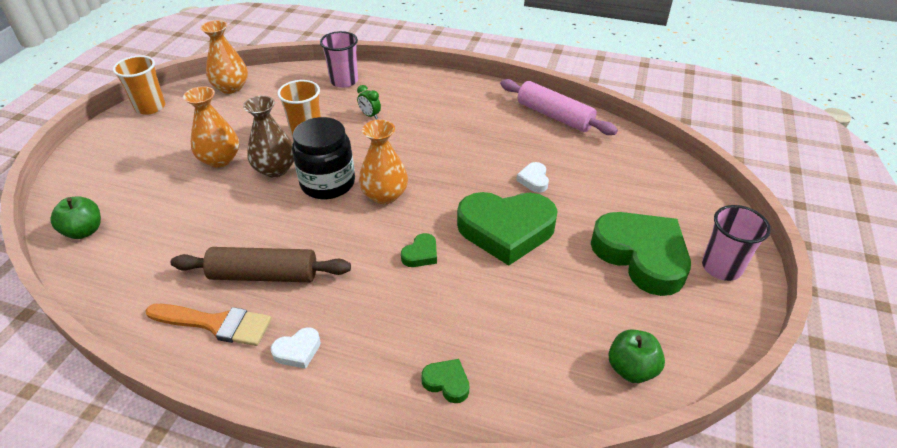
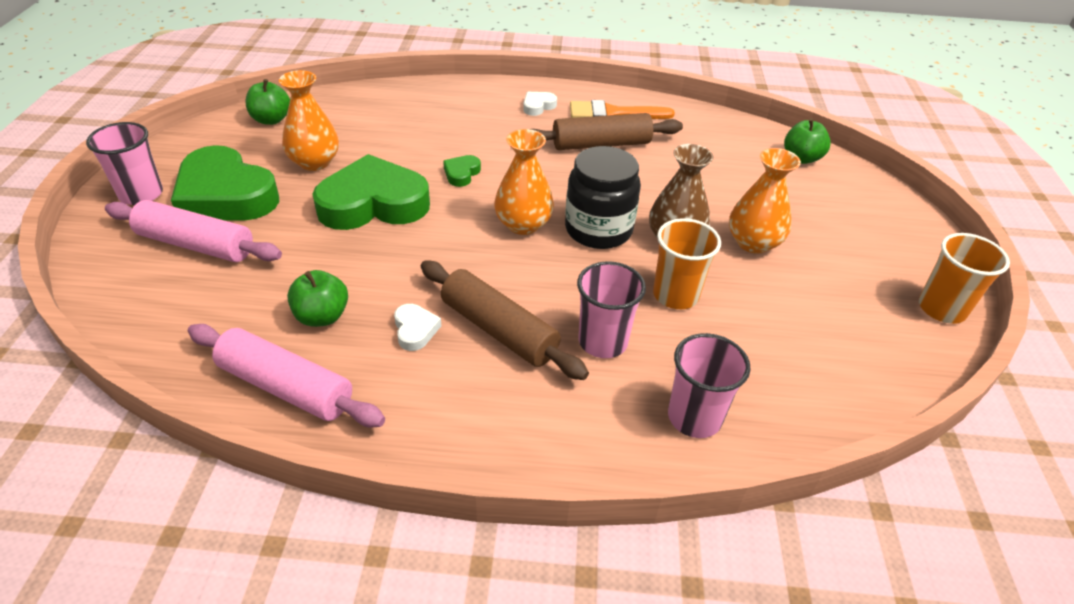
camera: 165 degrees right, 0 degrees up
(231, 87) = (872, 368): orange vase -> orange vase (314, 162)
(370, 115) = (603, 341): green clock -> pink cup
(429, 128) = (498, 330): none -> brown rolling pin
(447, 382) = (418, 101): green heart -> none
(534, 180) = (335, 265): white heart -> white heart (415, 330)
(539, 148) = (322, 316): none -> green apple
(645, 209) = (196, 245): none -> pink rolling pin

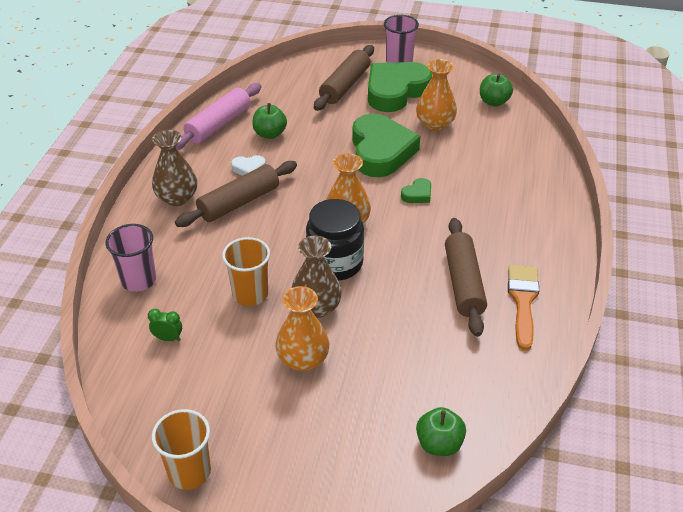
camera: 100 degrees right, 0 degrees up
(196, 245) = (344, 85): pink rolling pin -> brown rolling pin
(461, 173) = (417, 194): green heart -> green heart turned 105 degrees clockwise
(497, 408) = (177, 198): none -> brown vase
(538, 106) = (531, 248): white heart -> none
(603, 341) = (215, 248): pink cup -> none
(782, 361) = (168, 338): none -> green clock

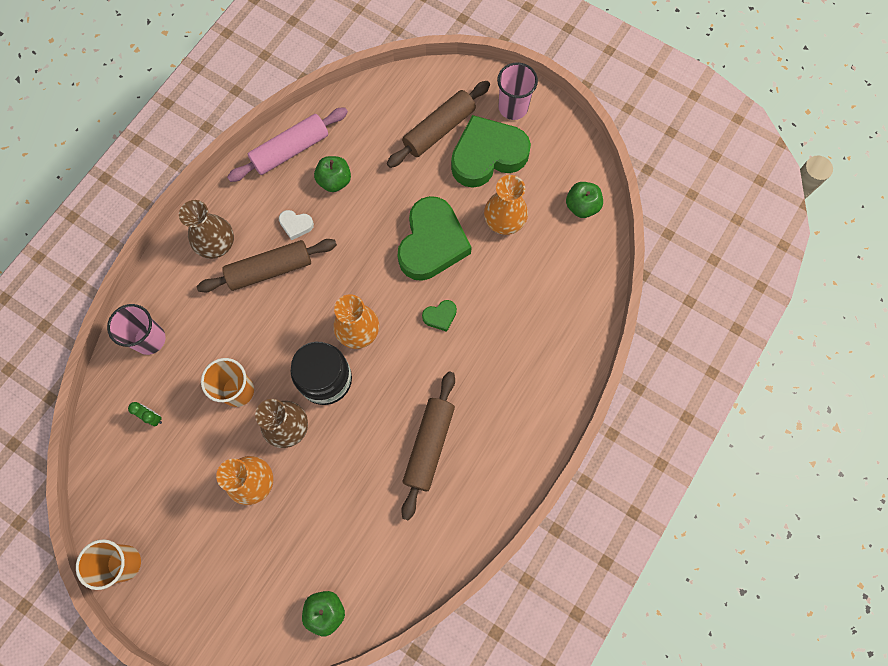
camera: 20 degrees right, 30 degrees up
(523, 301) = (471, 486): orange brush -> none

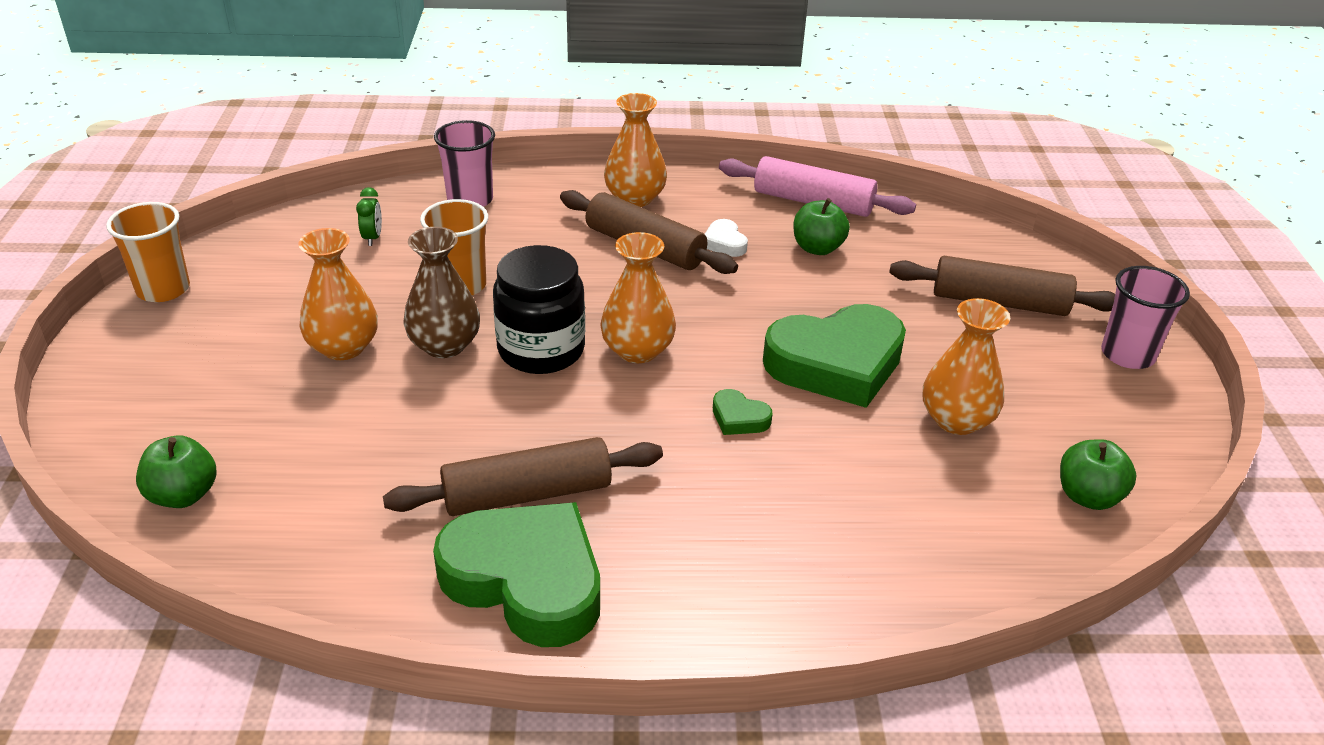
camera: 55 degrees right, 35 degrees down
(216, 244) = (635, 198): brown vase -> orange vase
(487, 156) = (1026, 361): green heart -> green heart (526, 580)

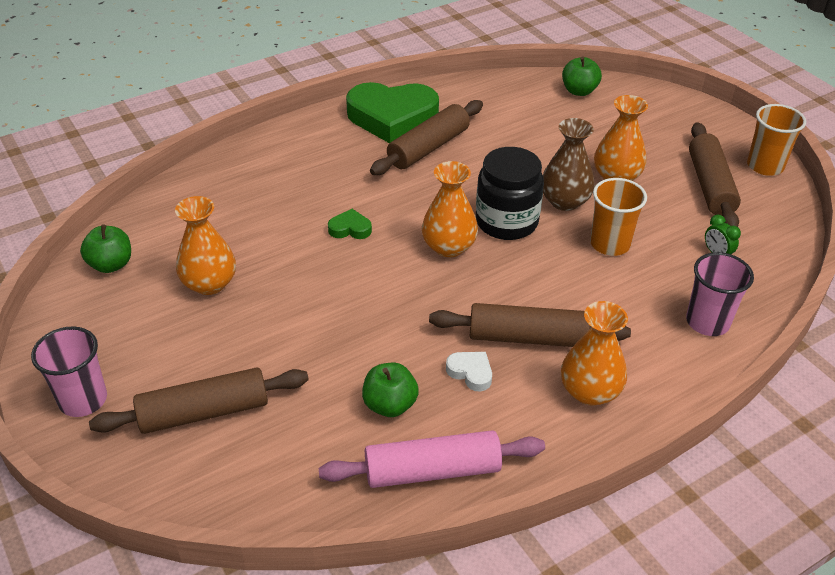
camera: 150 degrees right, 5 degrees up
(260, 295) = (710, 185): none -> brown rolling pin
(836, 363) = (311, 293): green heart -> none

